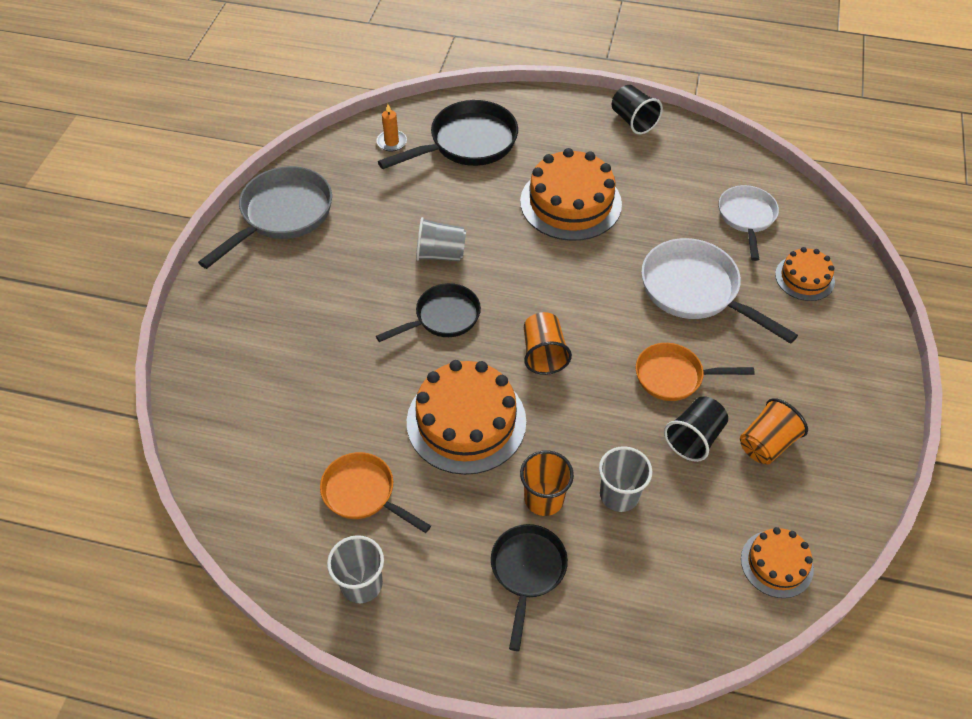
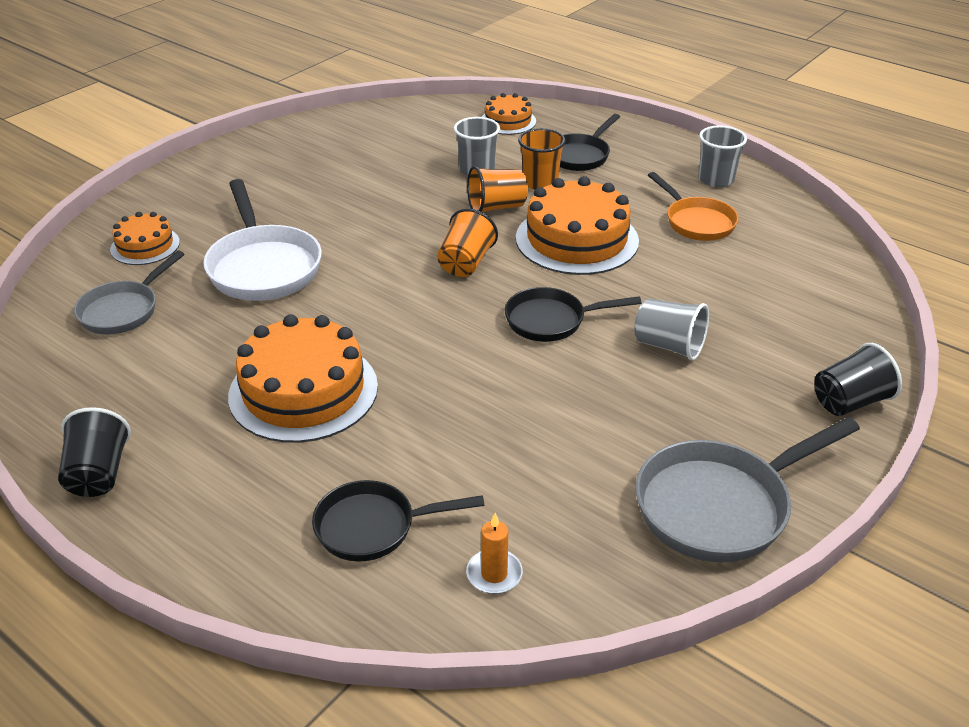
camera: 155 degrees left, 15 degrees down
(440, 254) = (515, 383): grey cup -> grey cup (669, 346)
(467, 143) = (373, 527): black pan -> black pan, size x0.64
(674, 376) = (358, 217): orange pan -> none
(694, 438) = (384, 181): black cup -> black cup (849, 402)
(746, 218) = (123, 310): white pan -> grey pan
(766, 444) = (330, 164): orange cup -> orange cup (496, 207)
(776, 564) = (395, 118): orange cake -> orange cake (508, 121)

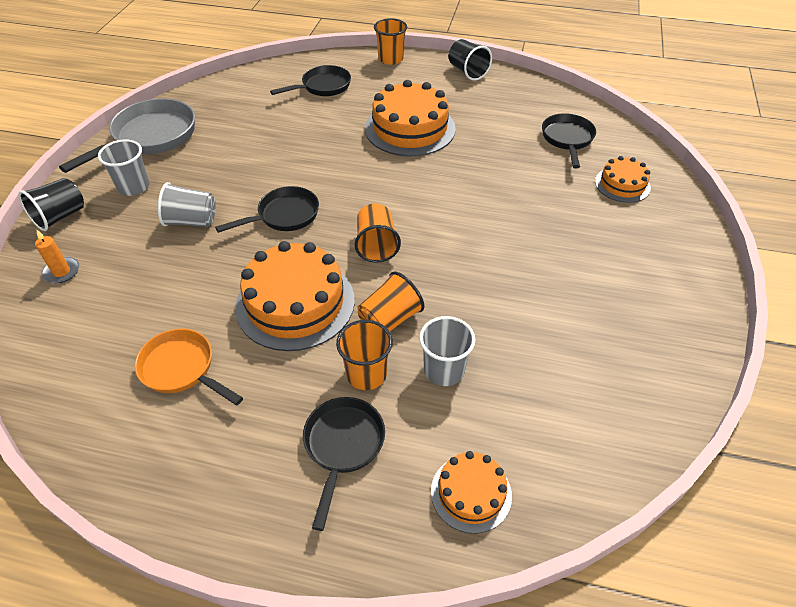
camera: 155 degrees right, 10 degrees up
(123, 310) = (567, 139): grey pan -> black pan
(193, 559) = (390, 59): none -> orange cup
(263, 266) = (521, 194): white pan -> none
(494, 574) = (257, 86): orange candle -> orange candle (61, 272)
(716, 179) = (164, 459): grey cup -> grey cup (134, 187)

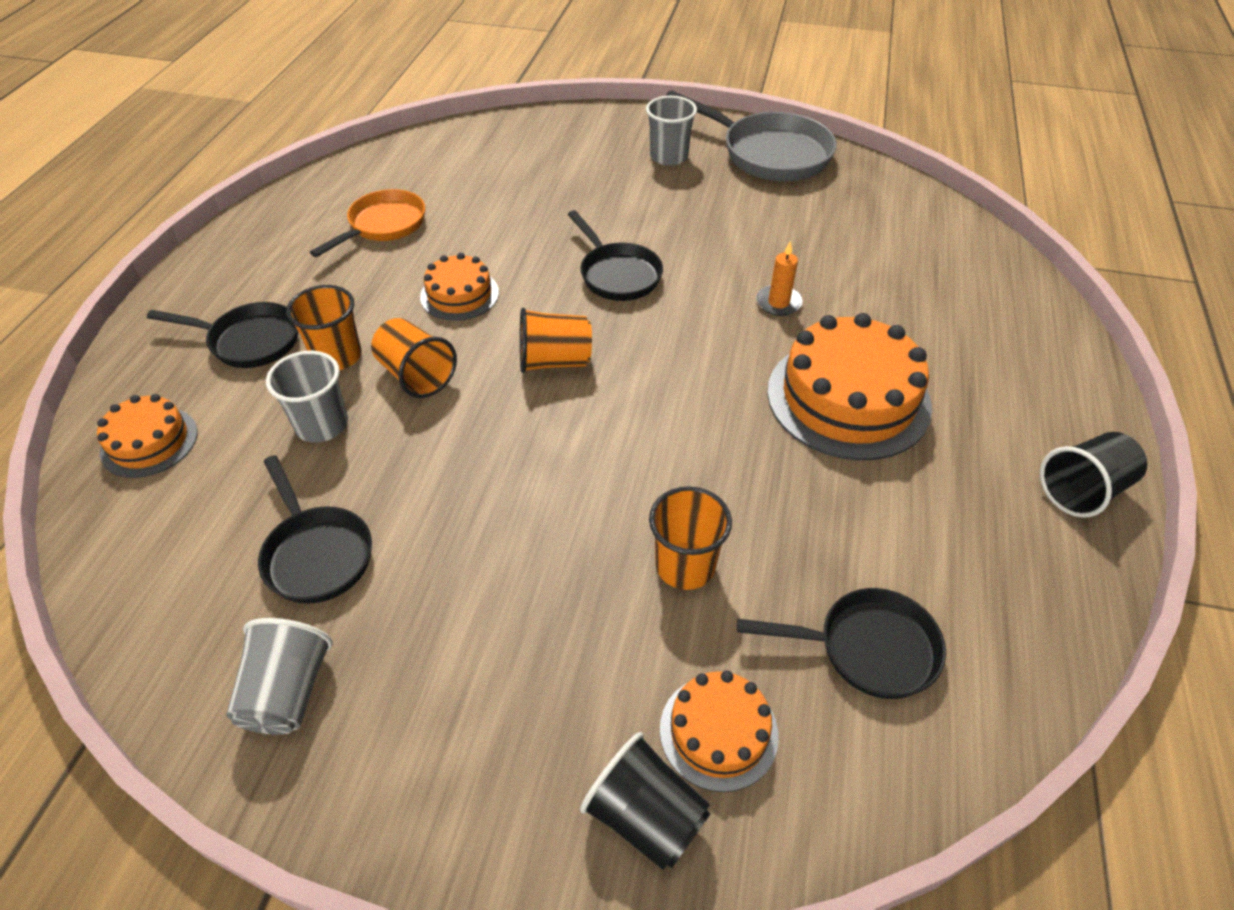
camera: 90 degrees right, 0 degrees up
(60, 216) = (615, 121): black cup -> black cup (646, 816)
(61, 272) = (531, 136): orange candle -> orange candle (778, 303)
(191, 221) = (607, 204): grey cup -> grey cup (288, 692)
(295, 303) = (459, 294): orange cake -> orange cake, size x0.54
(323, 87) = (945, 292): black pan -> black pan (316, 554)
(390, 59) = (1077, 373): orange cup -> orange cup (685, 566)

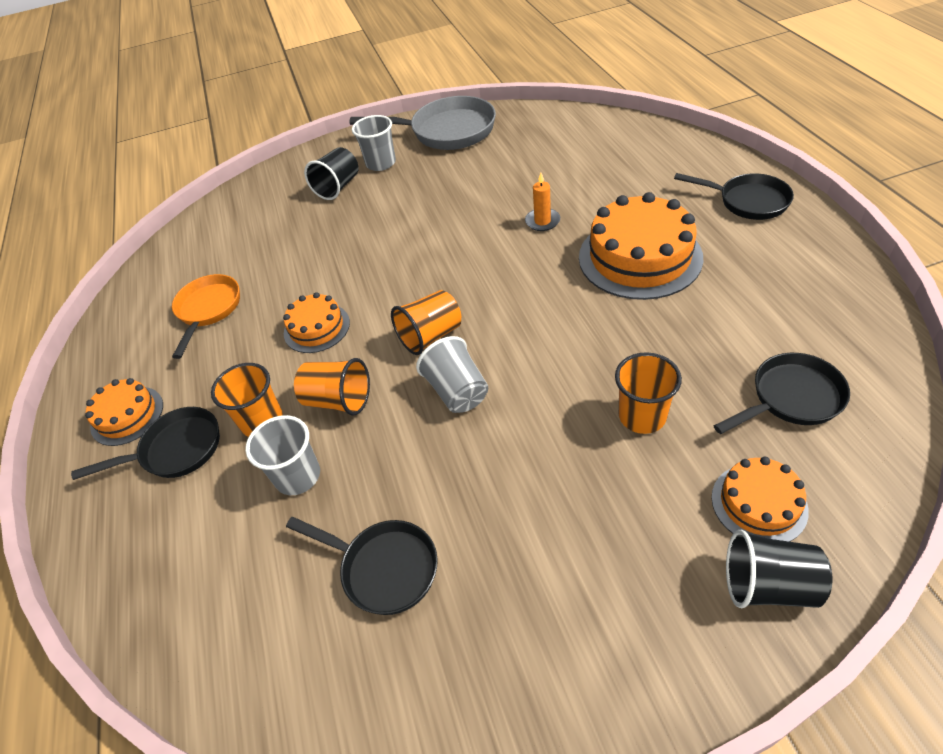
camera: 25 degrees left, 0 degrees up
(149, 442) = (161, 573): orange cake -> orange cake (127, 415)
(288, 692) = (458, 678): grey cup -> grey cup (457, 391)
(617, 274) = (419, 256): black pan -> black pan (747, 201)
(1082, 490) = (813, 239): black cup -> black cup (338, 187)

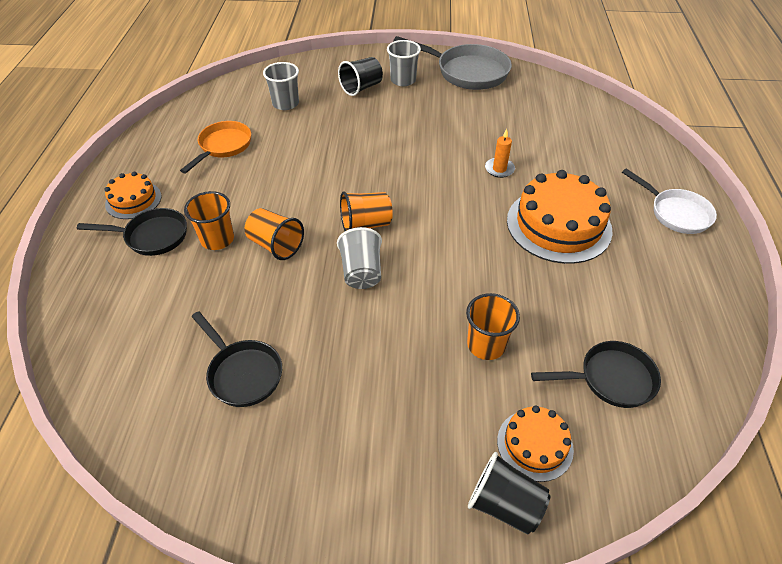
camera: 15 degrees right, 0 degrees up
(298, 476) = (220, 287): grey cup -> grey cup (285, 103)
(316, 328) = (289, 187): orange cake -> none
(747, 201) = (676, 213): black pan -> white pan

